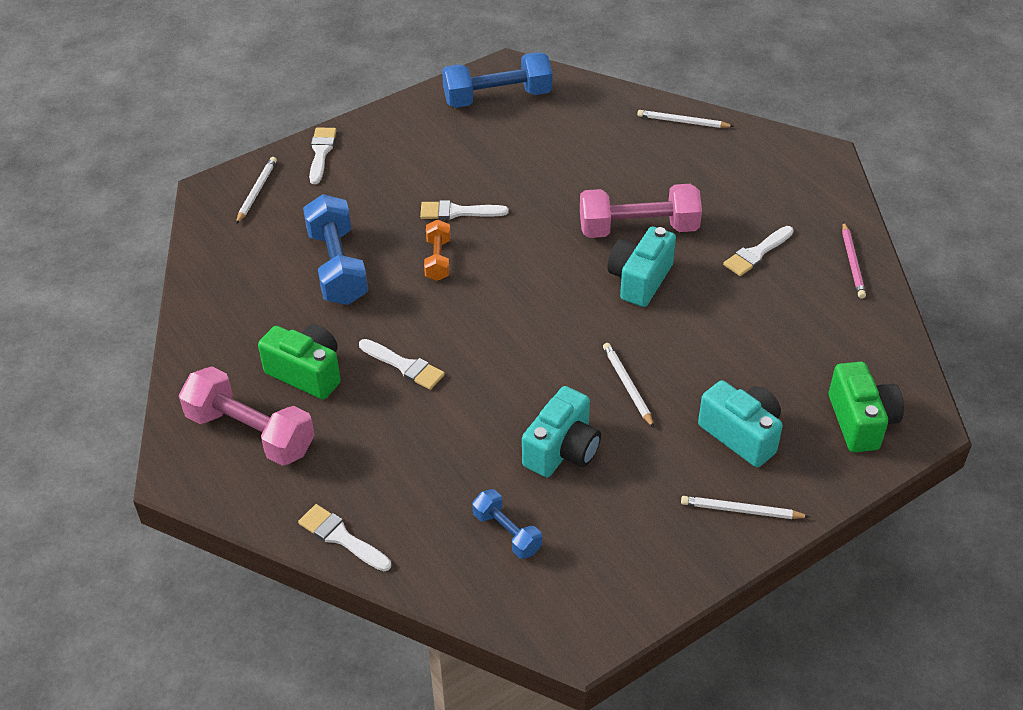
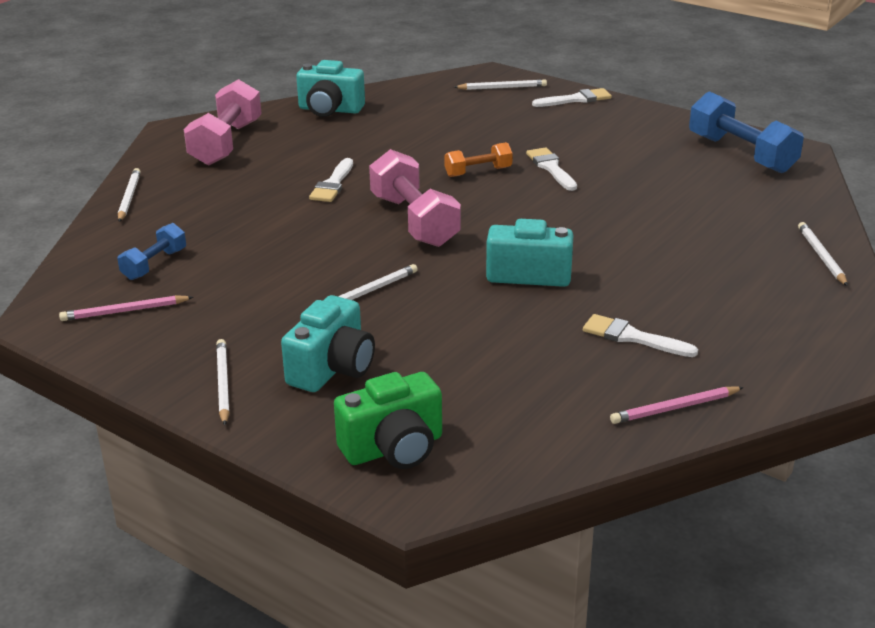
camera: 70 degrees right, 15 degrees down
(307, 373) = (302, 149): green camera -> none
(337, 267) = (435, 135): blue dumbbell -> none
(341, 537) = (129, 197): white brush -> white pencil
(562, 450) = (265, 273): turquoise camera -> turquoise camera (330, 110)
(590, 567) = (125, 311): none -> pink pencil
(638, 229) = (609, 260): pink dumbbell -> pink dumbbell (414, 221)

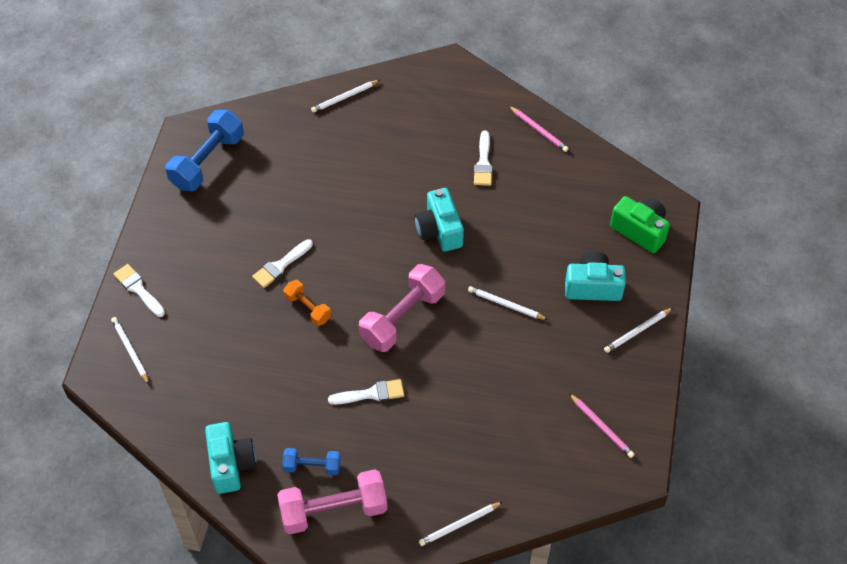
camera: 115 degrees left, 25 degrees up
(154, 264) = (540, 445): blue dumbbell -> blue dumbbell (312, 466)

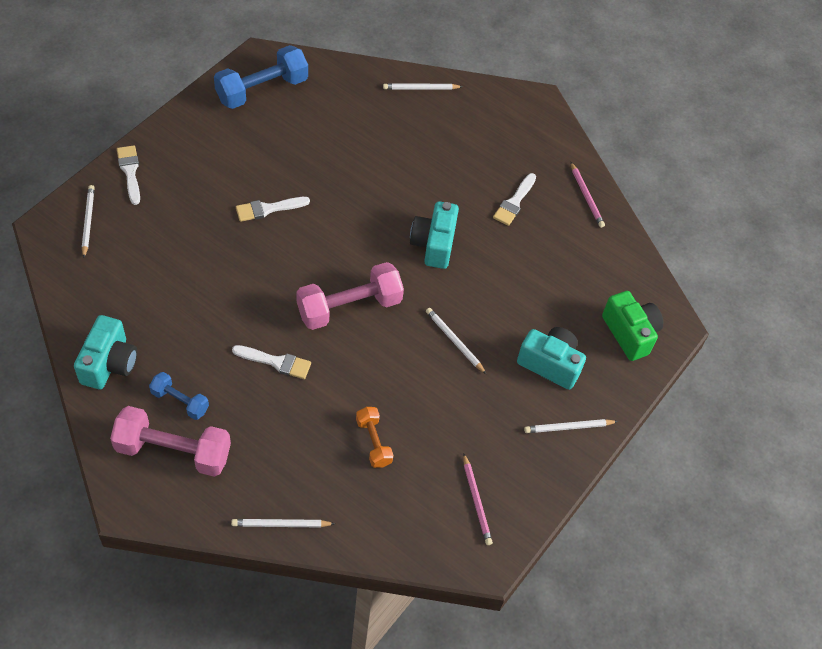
camera: 20 degrees right, 0 degrees up
(307, 308) = (268, 258): orange dumbbell -> orange dumbbell (373, 442)

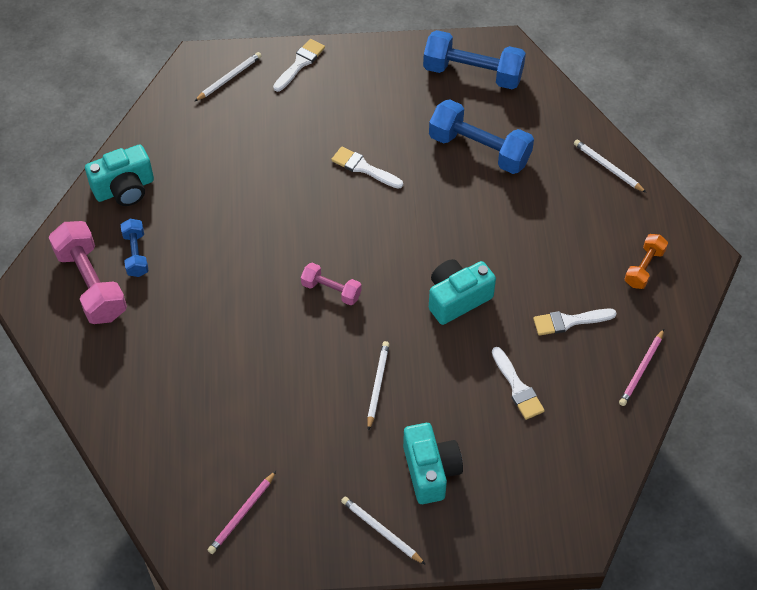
camera: 55 degrees right, 0 degrees up
(276, 362) = (230, 284): white brush -> white brush (517, 387)
(281, 524) = (95, 398): white pencil -> none
(329, 137) = (479, 149): none -> blue dumbbell
(349, 307) = (331, 290): pink dumbbell -> pink dumbbell, size x0.55
(373, 442) = (225, 402): orange dumbbell -> orange dumbbell (644, 267)
(630, 333) = (530, 510): green camera -> none

